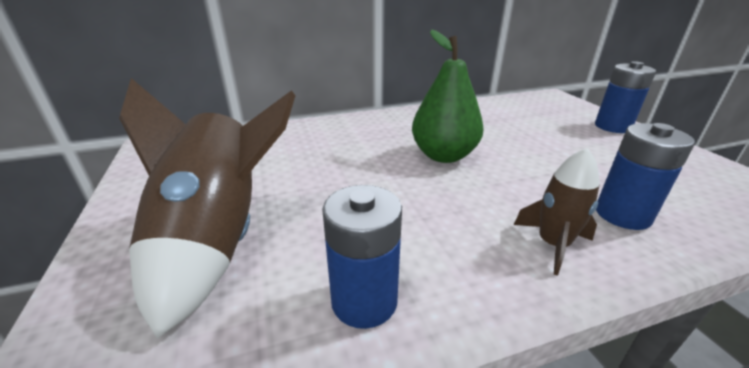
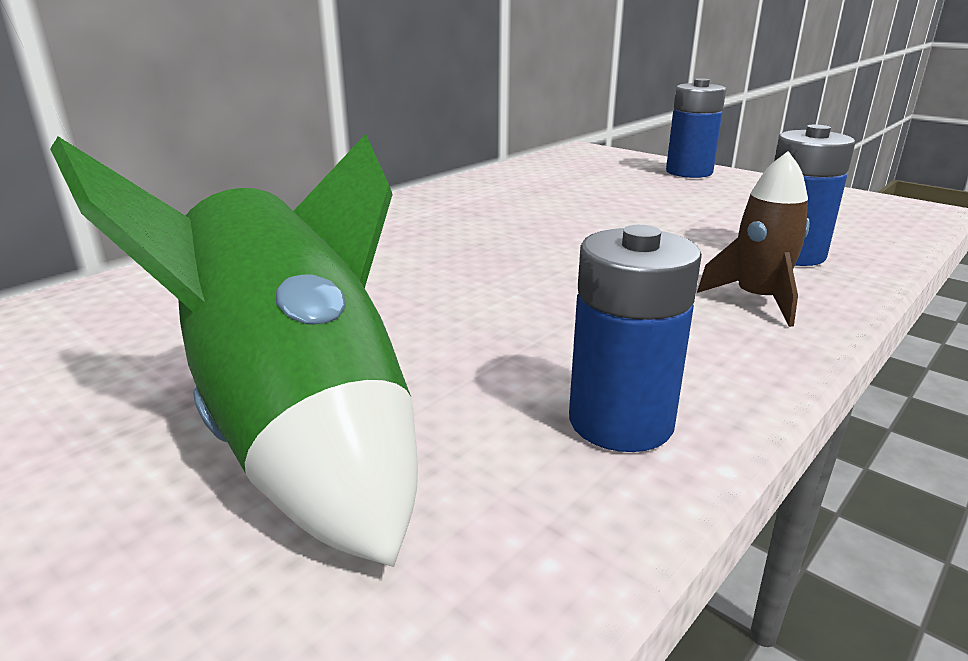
camera: 30 degrees left, 5 degrees down
(219, 240) = (300, 431): brown rocket -> green rocket
(443, 155) = (526, 241): green pear -> none

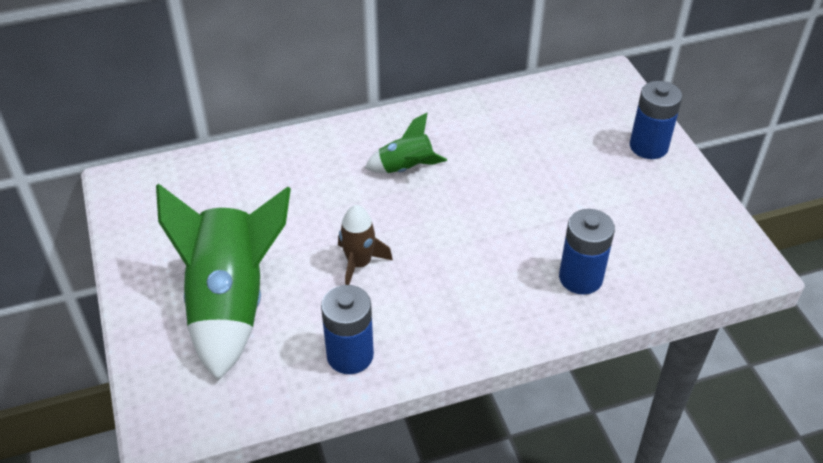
camera: 30 degrees right, 20 degrees up
(451, 230) = (406, 168): none -> green rocket
(757, 300) = (505, 309): brown rocket -> brown rocket (359, 264)

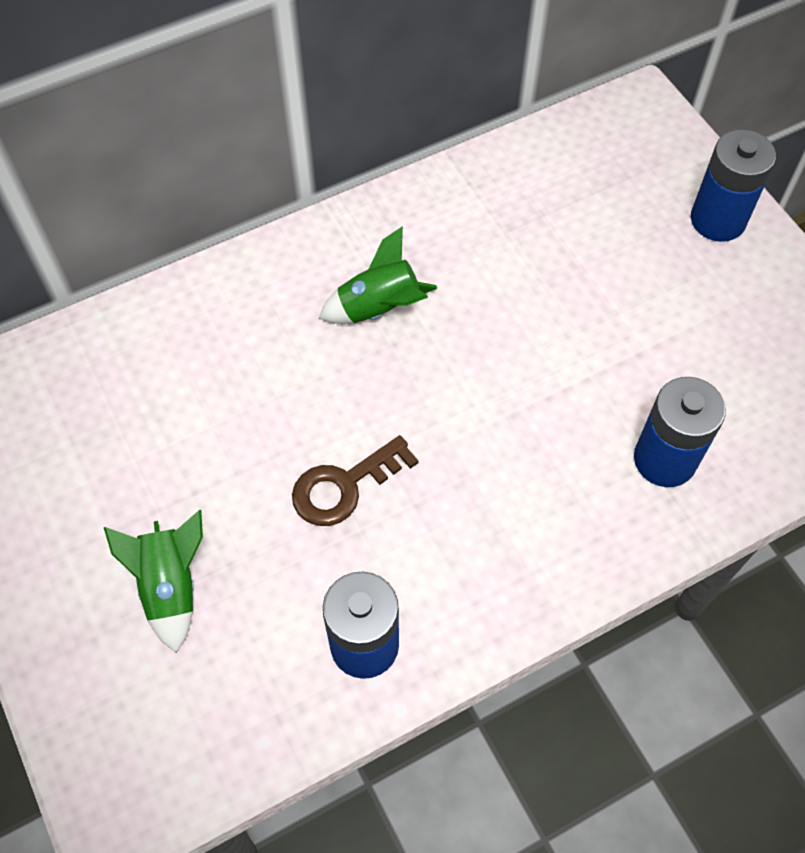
camera: 10 degrees left, 15 degrees up
(231, 304) = (171, 587): green rocket -> green rocket, size x0.49
(359, 264) = (345, 486): brown rocket -> brown key

